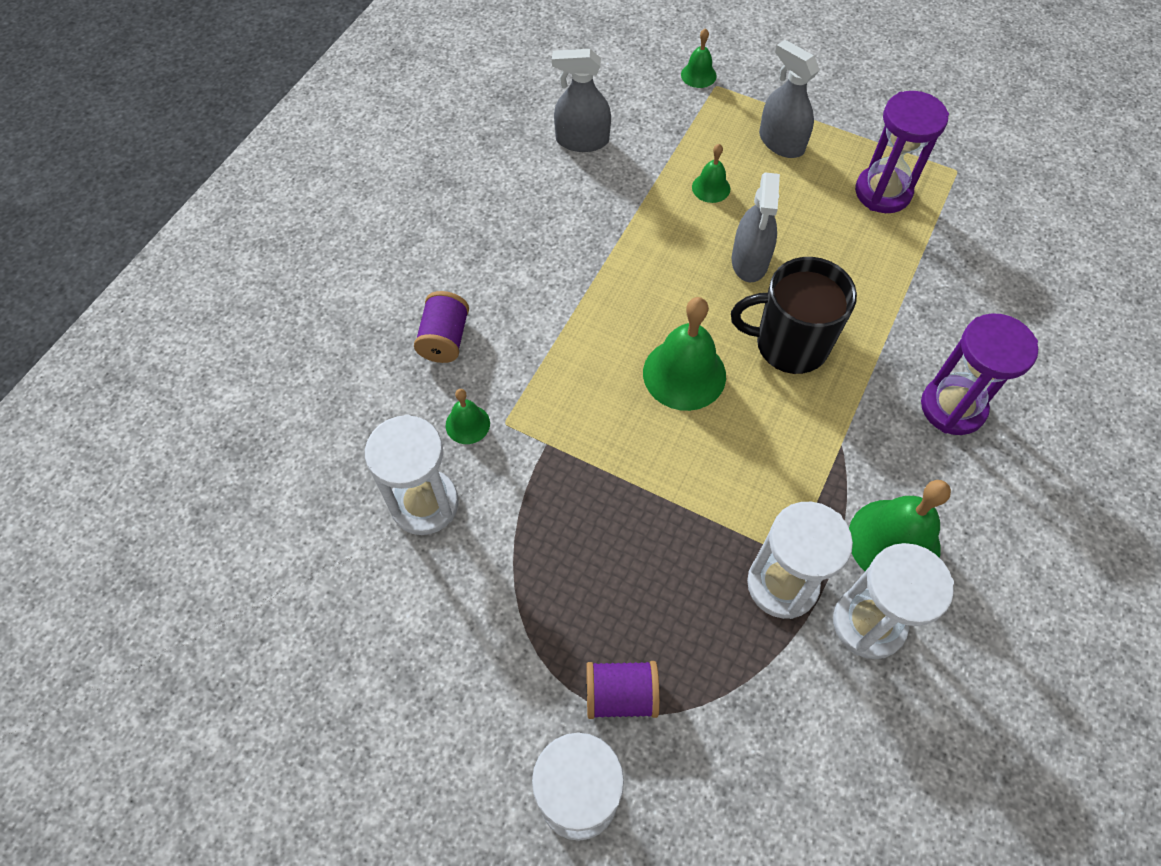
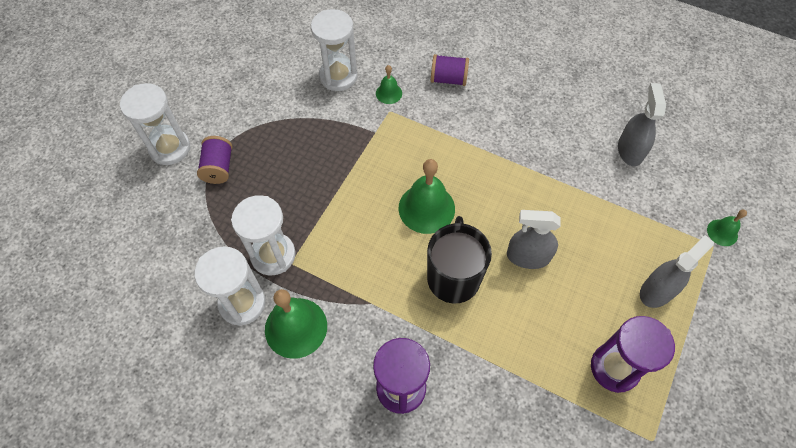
camera: 90 degrees right, 0 degrees up
(711, 188) = (597, 234): green bell -> none

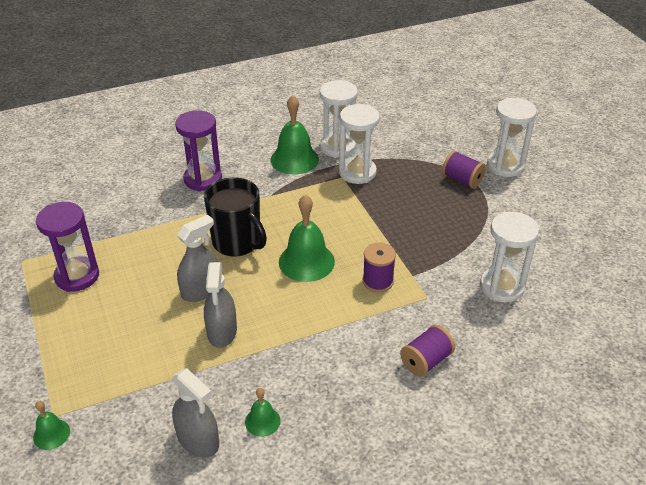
camera: 130 degrees right, 20 degrees down
(389, 93) = (449, 308): green bell -> green bell (262, 421)
(402, 148) = (378, 281): none -> purple spool
(657, 291) = (80, 343): grey spray bottle -> grey spray bottle (222, 331)

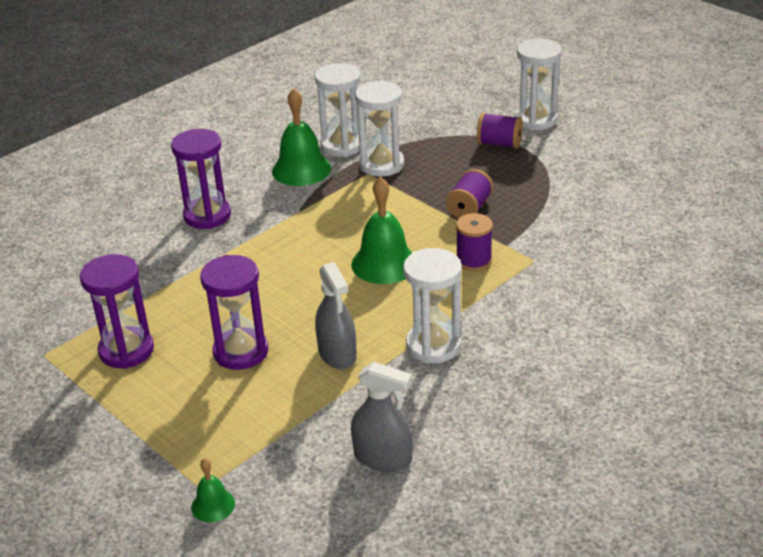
camera: 20 degrees left, 5 degrees down
(154, 305) = (241, 352): none -> purple hourglass
(200, 290) = (284, 322): grey spray bottle -> none
(237, 242) = (293, 266): black mug -> none
(262, 421) = (439, 420): green bell -> none
(426, 361) = (570, 317): purple spool -> purple spool (469, 208)
(502, 287) = (603, 230): white hourglass -> white hourglass (433, 345)

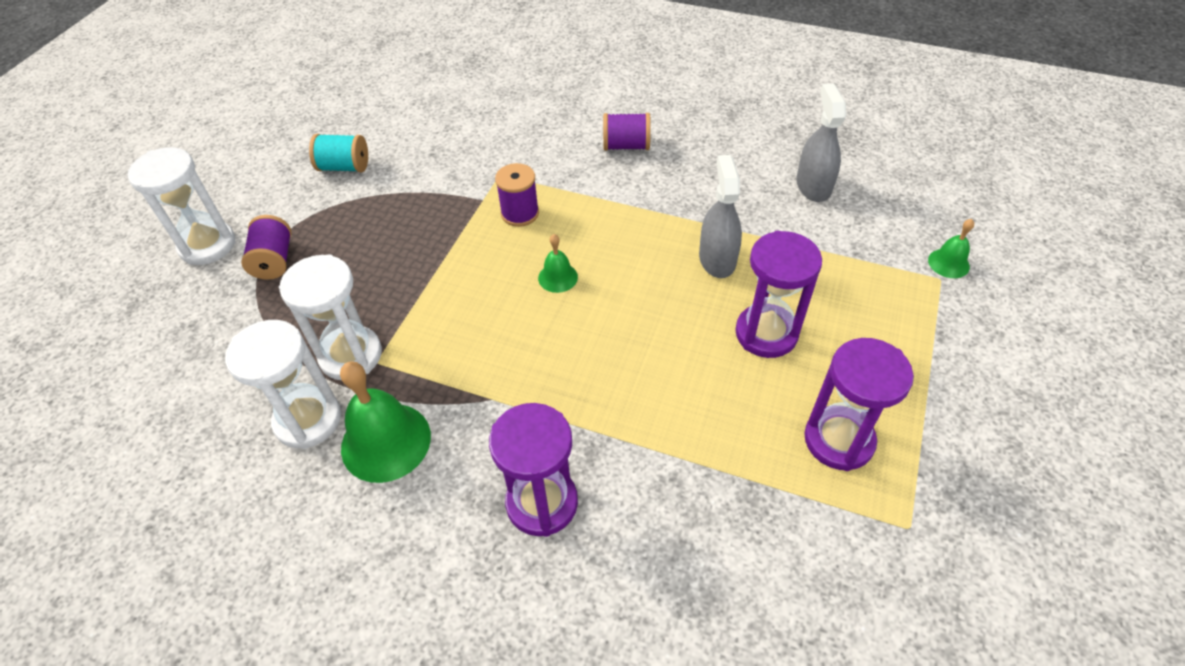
camera: 115 degrees left, 15 degrees up
(337, 354) = (717, 259): grey spray bottle -> grey spray bottle turned 45 degrees counterclockwise
(384, 263) = (558, 277): green bell -> green bell, size x0.52
(433, 345) = (662, 201): white hourglass -> none
(469, 208) = (425, 244): purple spool -> purple spool (626, 146)
(596, 183) = (344, 167): none -> turquoise spool

